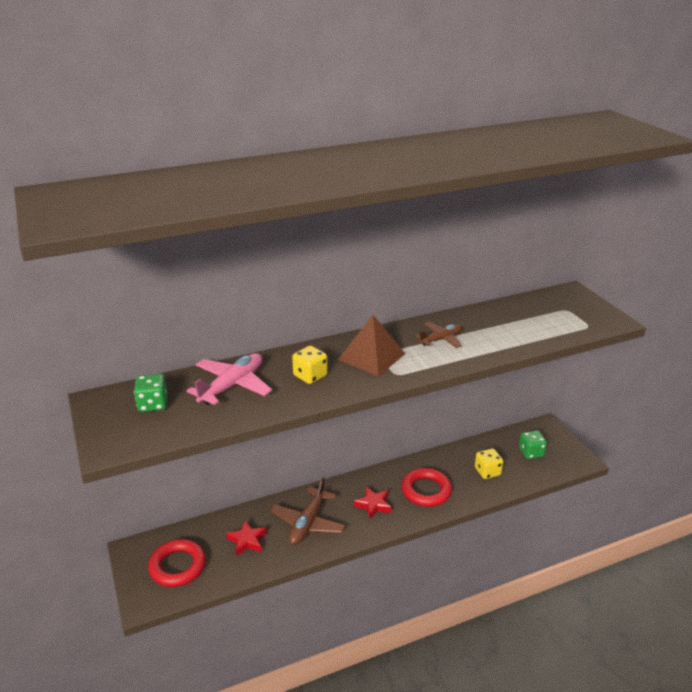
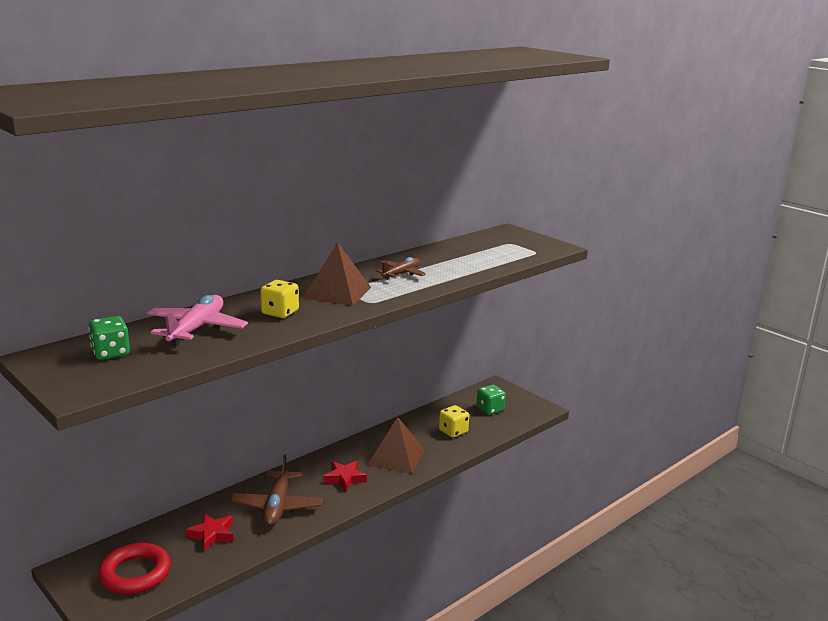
camera: 20 degrees left, 10 degrees down
(426, 490) = (396, 457): red ring -> brown pyramid

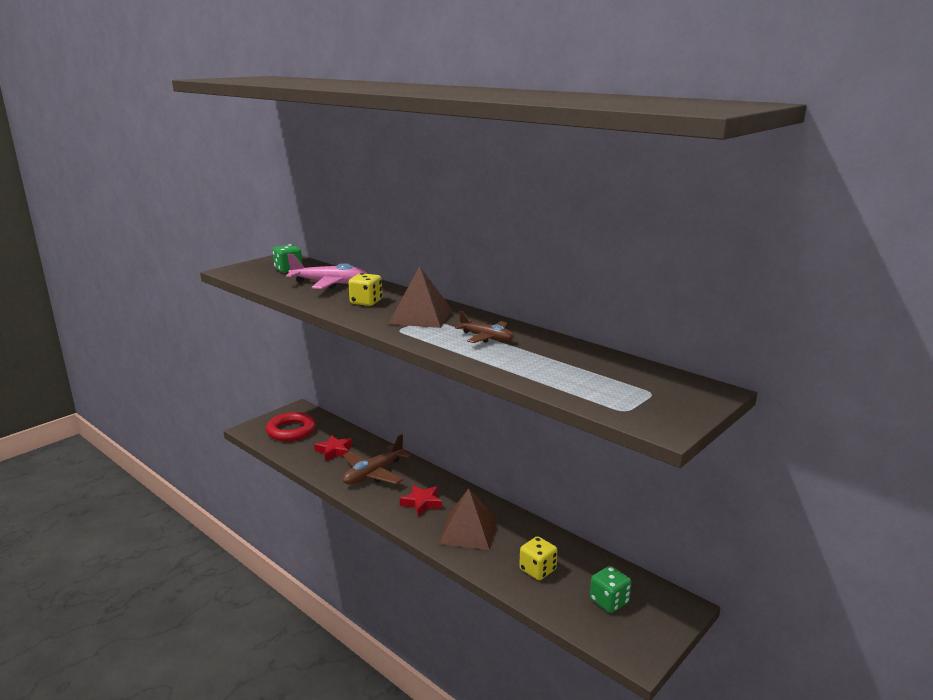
camera: 85 degrees right, 0 degrees up
(277, 506) = (373, 473): brown plane -> brown plane turned 45 degrees counterclockwise

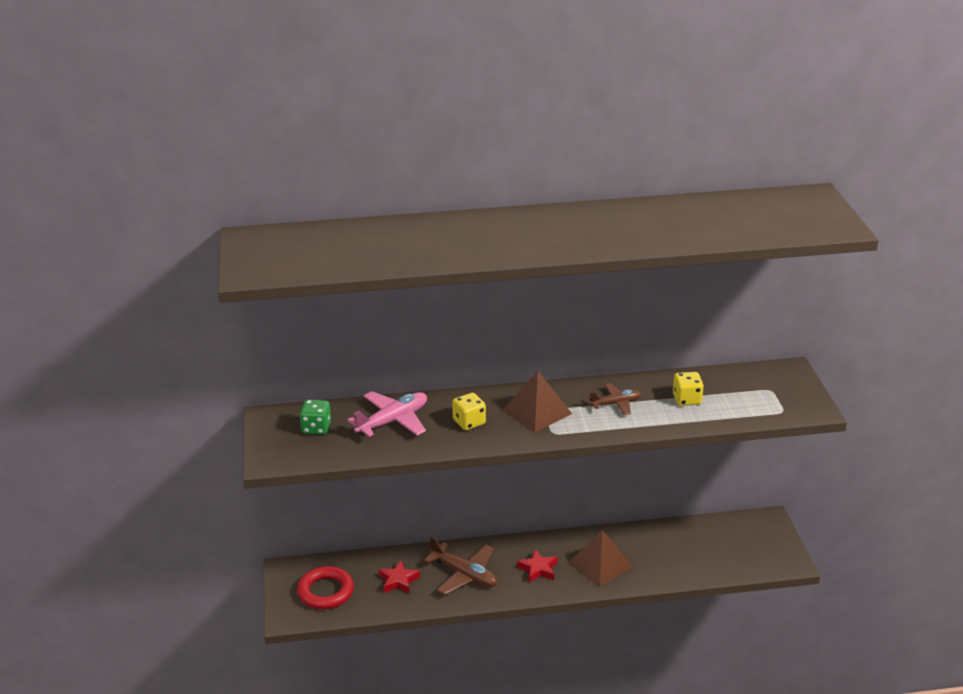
camera: 50 degrees left, 10 degrees up
(373, 473) = (464, 575): brown plane -> brown plane turned 45 degrees counterclockwise
(537, 570) = (677, 557): yellow dice -> yellow dice (686, 399)
(609, 601) = (736, 545): green dice -> none

